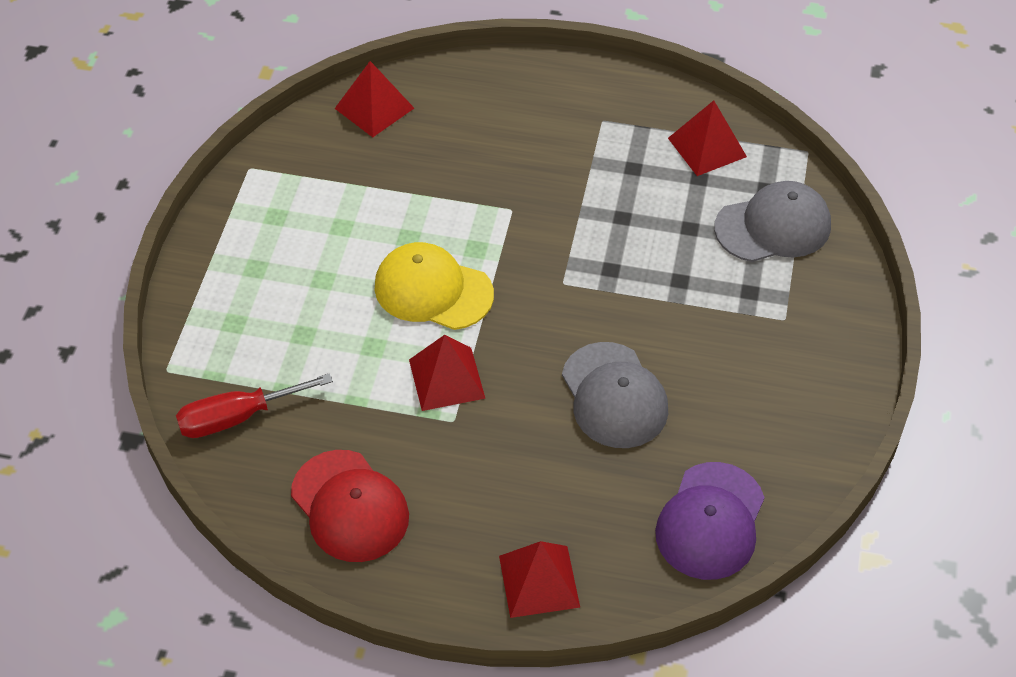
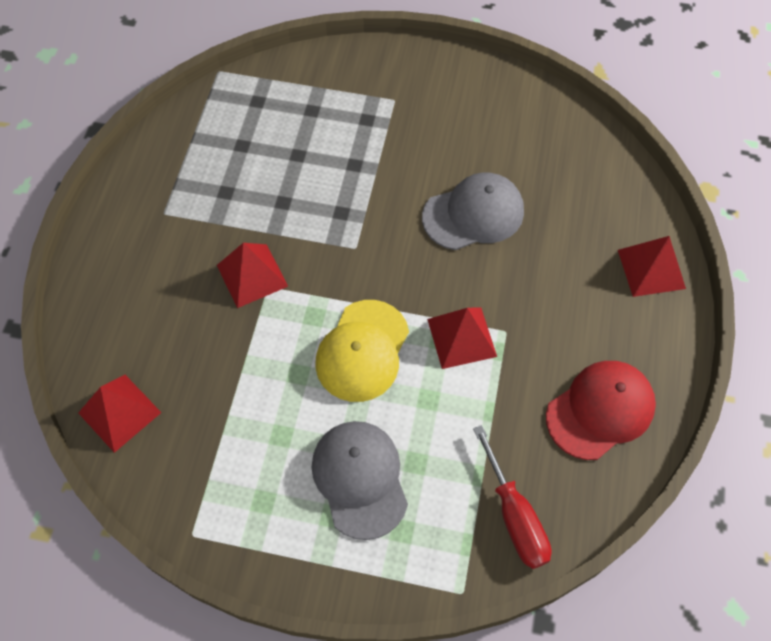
camera: 90 degrees left, 10 degrees up
(707, 147) = (206, 138): red pyramid -> red pyramid (252, 275)
(710, 521) = (584, 157): purple cap -> none
(773, 226) = (299, 99): grey cap -> grey cap (360, 479)

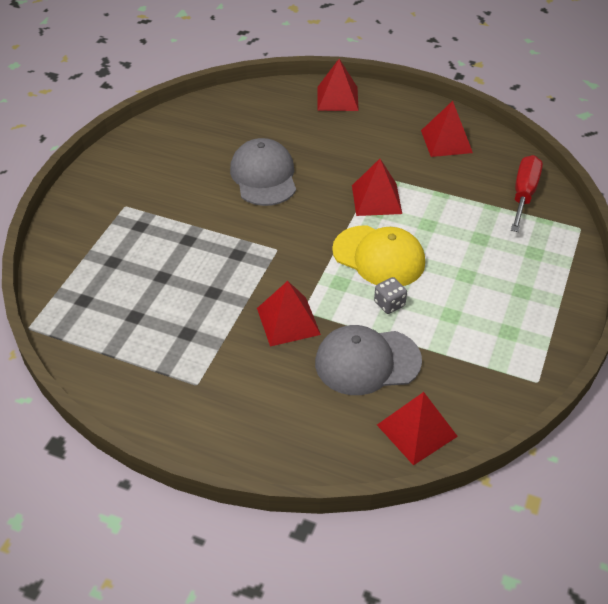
camera: 80 degrees left, 15 degrees down
(290, 369) = (389, 304): none -> grey dice
(360, 479) = (492, 271): grey cap -> grey cap (367, 362)
(514, 516) = (524, 194): red screwdriver -> red screwdriver turned 60 degrees counterclockwise
(600, 410) = (446, 141): red cap -> red pyramid

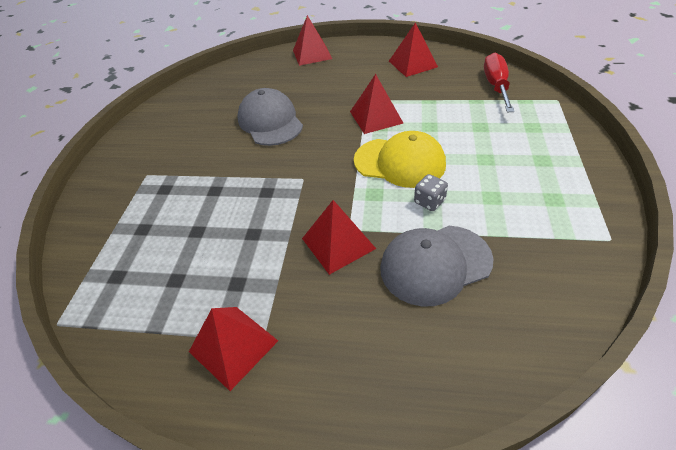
camera: 10 degrees left, 0 degrees up
(417, 430) = (524, 327): red pyramid -> red pyramid (233, 346)

